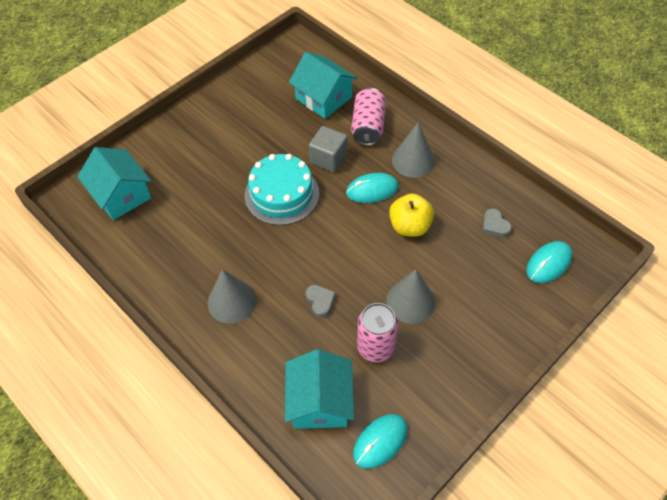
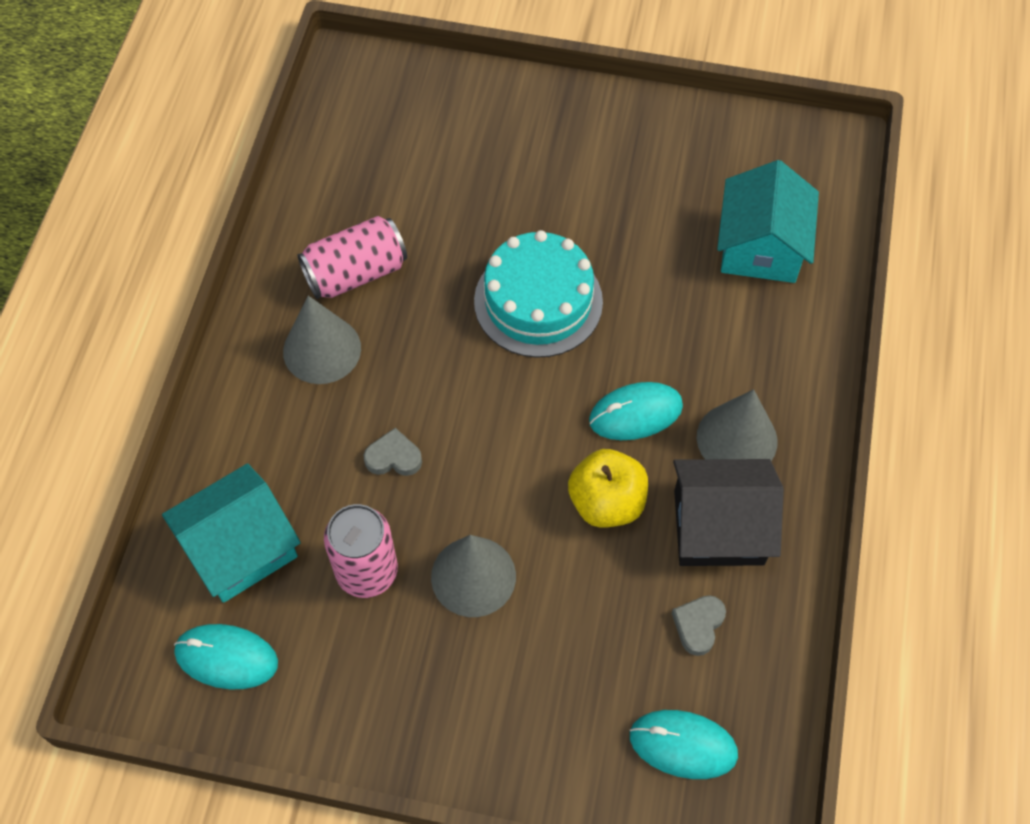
camera: 55 degrees right, 5 degrees up
(121, 195) = (396, 117): turquoise house -> none
(320, 301) = (393, 457): grey heart -> grey heart turned 120 degrees counterclockwise
(328, 158) = (649, 322): grey cube -> none
(368, 126) = (753, 339): pink can -> pink can (356, 273)
(372, 190) = (635, 413): turquoise mouse -> turquoise mouse turned 60 degrees counterclockwise
(452, 191) = (718, 527): none -> black house

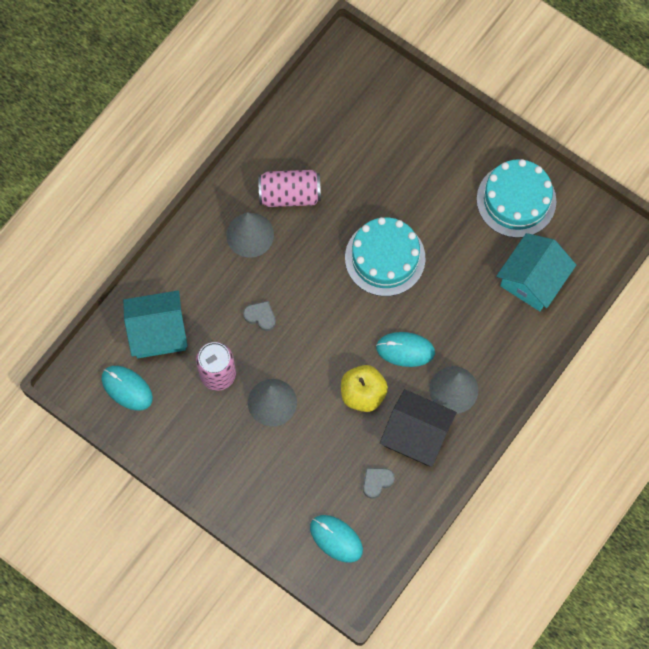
camera: 25 degrees right, 10 degrees up
(679, 157) = (516, 200): none -> turquoise cake

